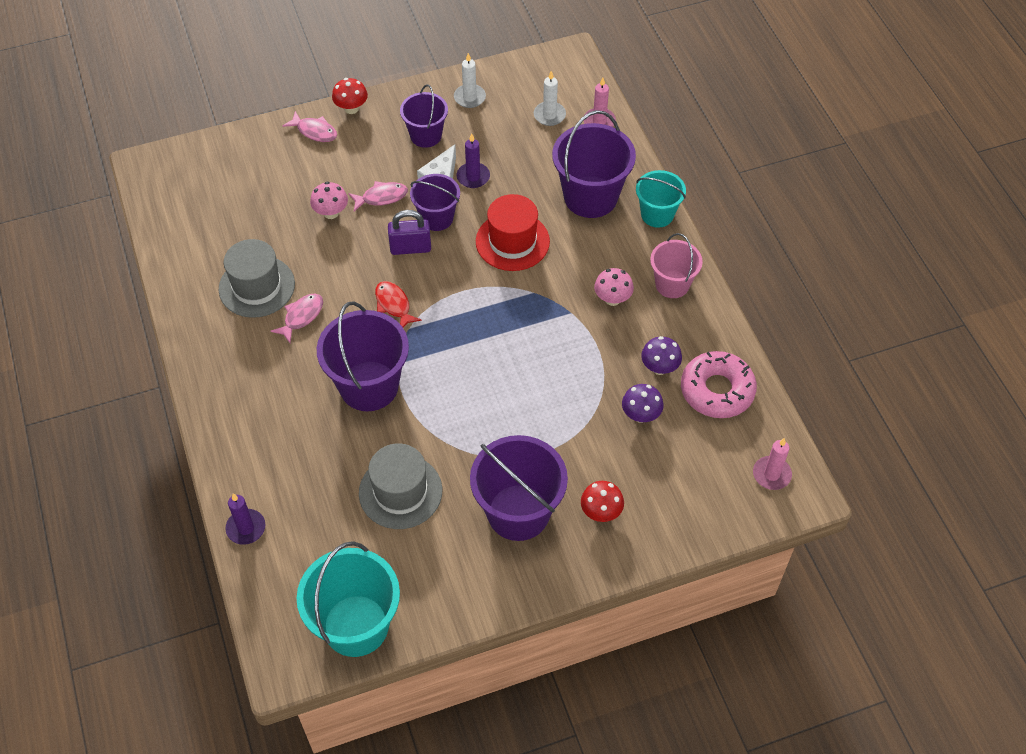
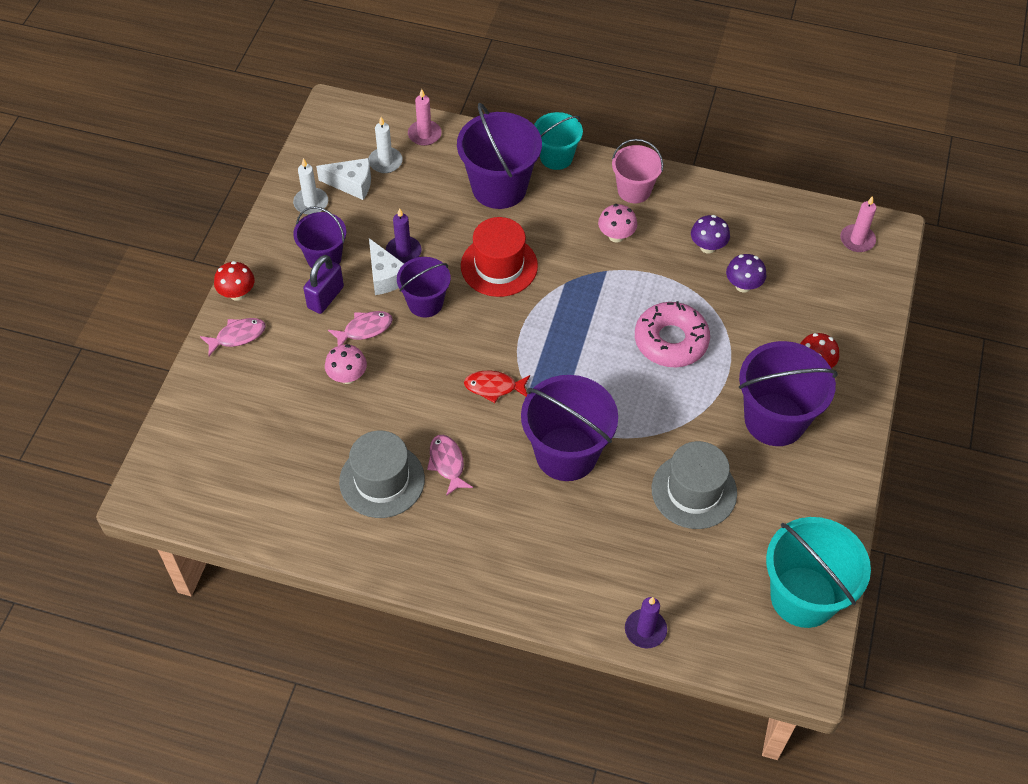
camera: 55 degrees left, 0 degrees up
(381, 197) = (365, 329): pink fish -> pink fish turned 45 degrees clockwise
(410, 248) = (441, 340): purple padlock -> purple padlock (325, 297)
(509, 109) = (352, 184): none -> white cheese
(717, 390) = (757, 225): pink donut -> pink donut (671, 341)

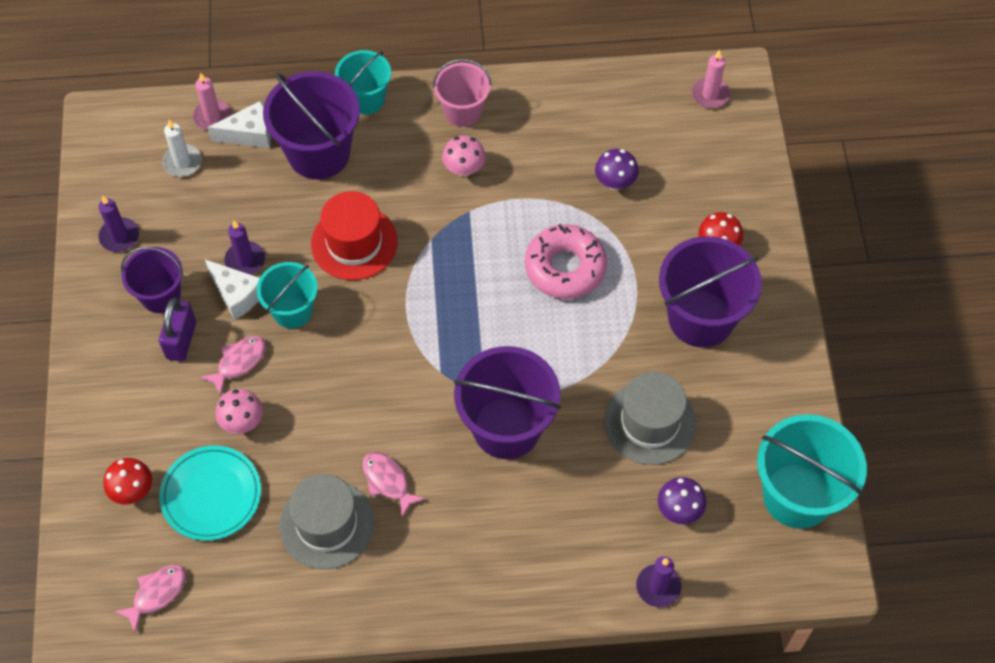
camera: 20 degrees left, 5 degrees up
(237, 293) = (81, 368): red mushroom -> red mushroom (133, 491)
(237, 336) = (102, 417): pink fish -> pink fish (157, 594)
(297, 425) = (211, 495): none -> turquoise plate
(311, 203) = (119, 236): white candle -> purple candle
(352, 184) = (156, 200): white cheese -> white cheese (249, 134)
(425, 303) = (292, 311): purple bucket -> turquoise bucket
(494, 387) = (403, 380): red fish -> none
(707, 247) = (563, 151): purple mushroom -> purple mushroom (679, 510)

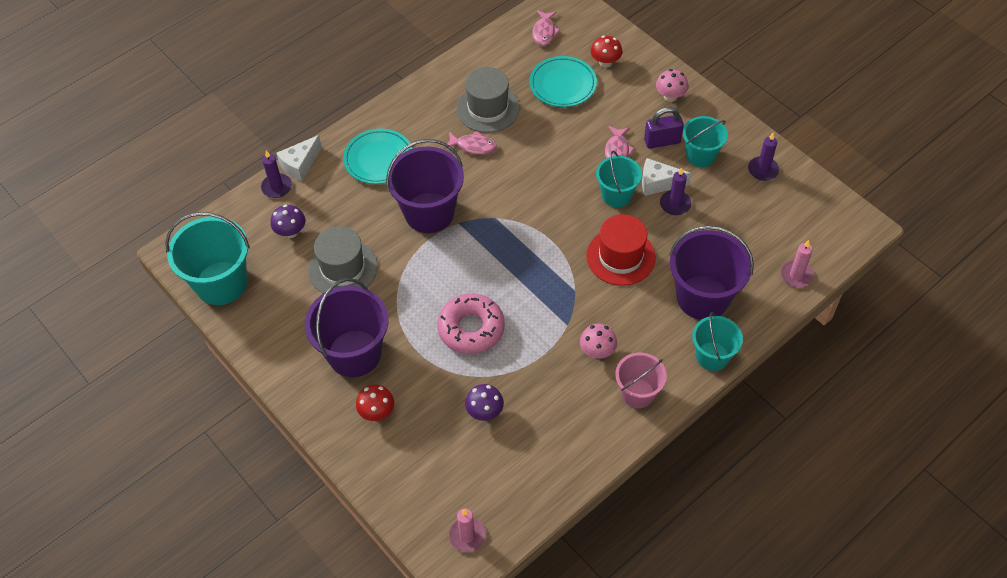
camera: 145 degrees right, 5 degrees down
(160, 295) = (700, 155): purple bucket -> turquoise bucket
(181, 340) = (662, 141): purple padlock -> purple padlock turned 75 degrees counterclockwise
(182, 162) = (779, 235): white candle -> none
(242, 422) = (583, 125): pink mushroom -> pink mushroom (670, 96)
(249, 134) = (760, 280): white cheese -> white cheese (300, 164)
(510, 542) = (378, 159): none -> turquoise plate

